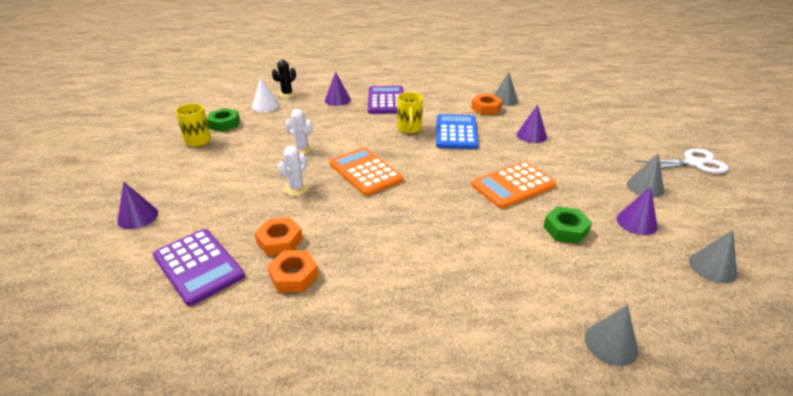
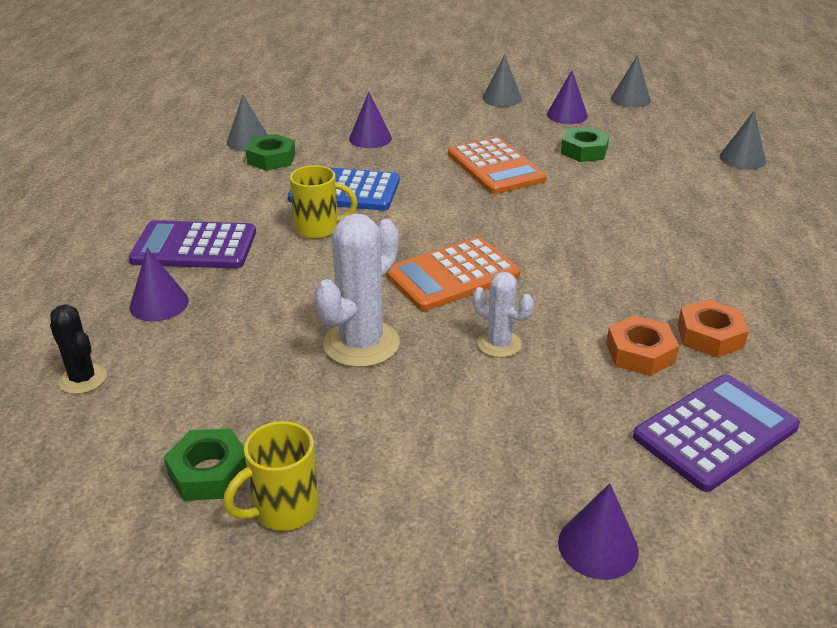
camera: 85 degrees left, 0 degrees up
(265, 106) = (135, 410): white cone -> none
(302, 148) = (361, 344): white cactus -> white cactus, size x1.73
(486, 108) = (271, 159): orange nut -> green nut
(693, 163) = (455, 67): white scissors -> none

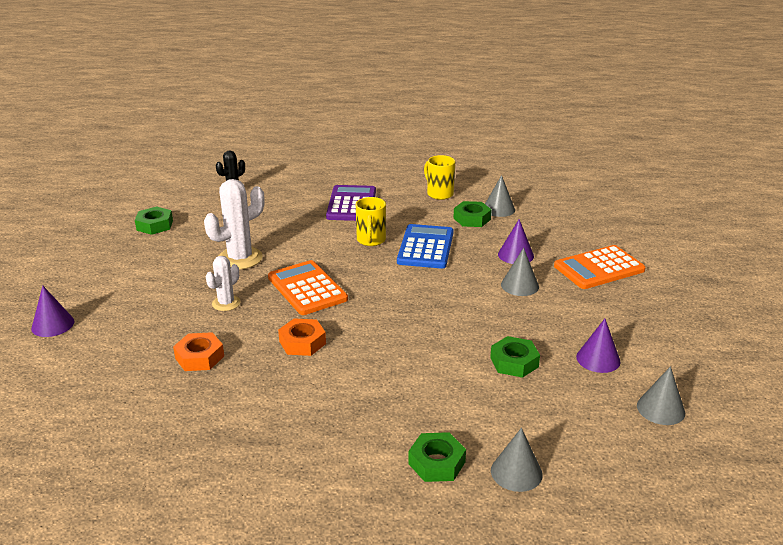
camera: 90 degrees right, 5 degrees down
(159, 304) = (293, 201): purple cone -> none
(283, 510) = (122, 243): yellow mug -> yellow mug (439, 194)
(361, 344) = (240, 258): white cactus -> white cactus turned 75 degrees counterclockwise
(495, 167) = (472, 312): orange calculator -> orange calculator (599, 268)
(502, 98) = (626, 321): grey cone -> grey cone (520, 285)
(710, 336) = (209, 392): orange nut -> orange nut (302, 342)
(715, 432) = (113, 377): purple calculator -> none
(752, 192) = (436, 463): none -> green nut

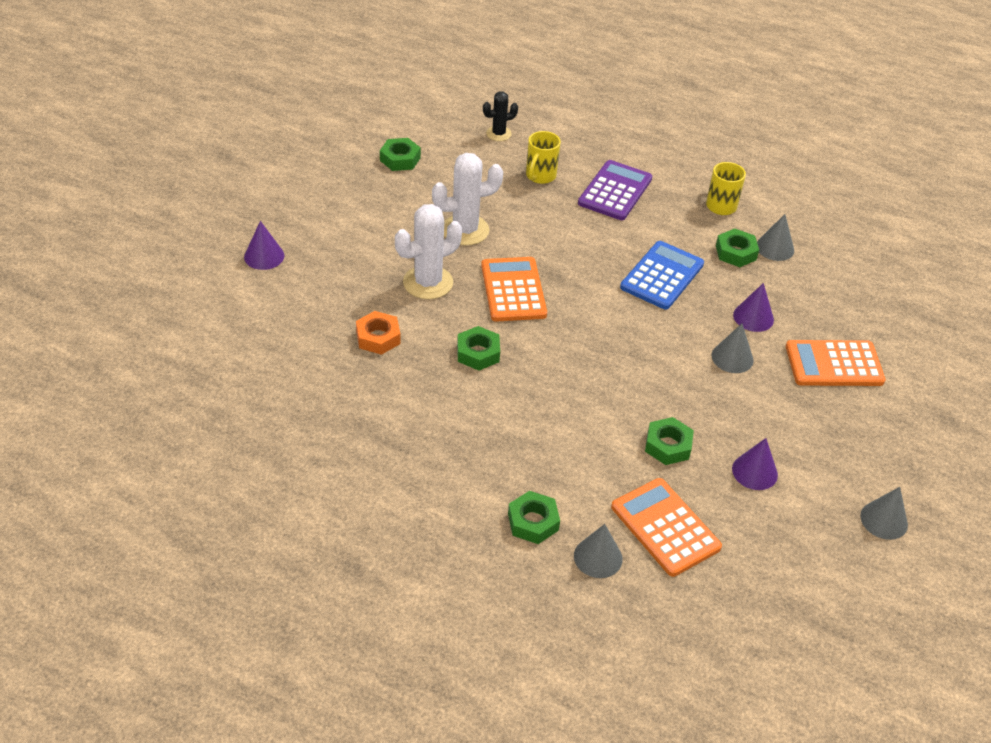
camera: 20 degrees right, 15 degrees up
(226, 303) = (428, 282): white cactus -> white cactus, size x1.73
(302, 342) = (478, 353): orange nut -> green nut
(371, 240) = (609, 248): yellow mug -> yellow mug (540, 176)
(557, 426) = (665, 527): none -> orange calculator
(660, 409) = (778, 547): grey cone -> grey cone (884, 520)

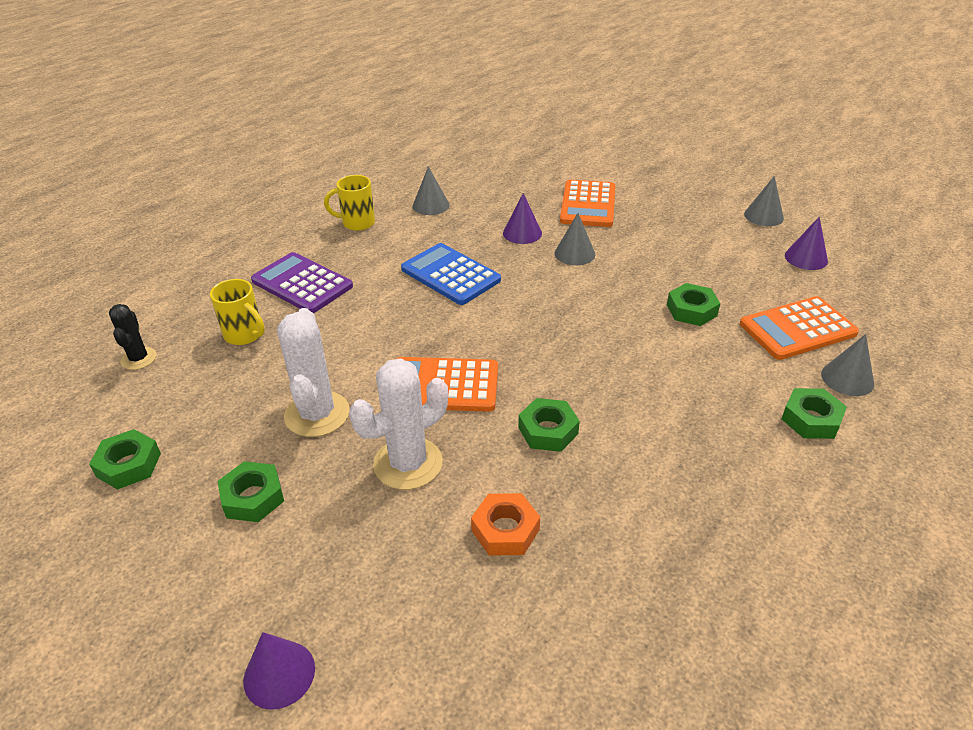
camera: 75 degrees left, 5 degrees down
(428, 282) = (408, 463): white cactus -> white cactus turned 75 degrees clockwise
(735, 252) = (430, 227): green nut -> green nut (253, 497)
(754, 472) = (719, 267): purple cone -> purple cone (806, 258)

